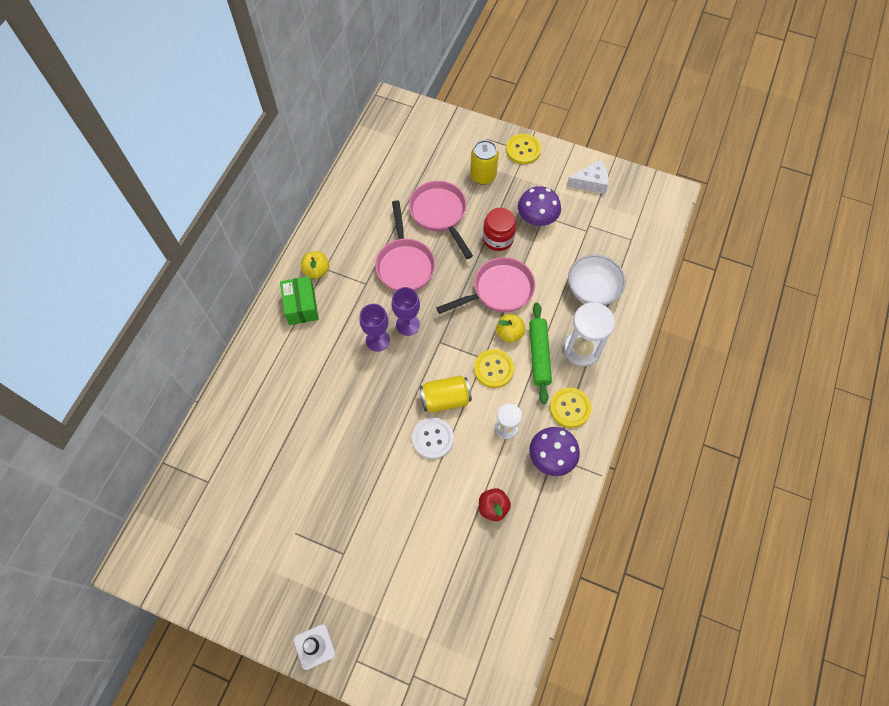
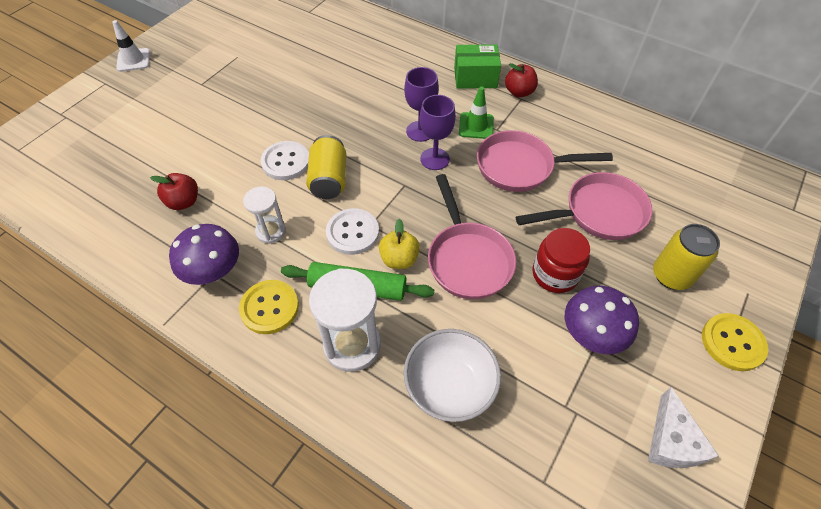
camera: 100 degrees right, 10 degrees down
(316, 271) = (519, 92): yellow apple -> red apple
(364, 299) = (476, 126): none -> green traffic cone
(493, 369) = (352, 232): yellow button -> white button

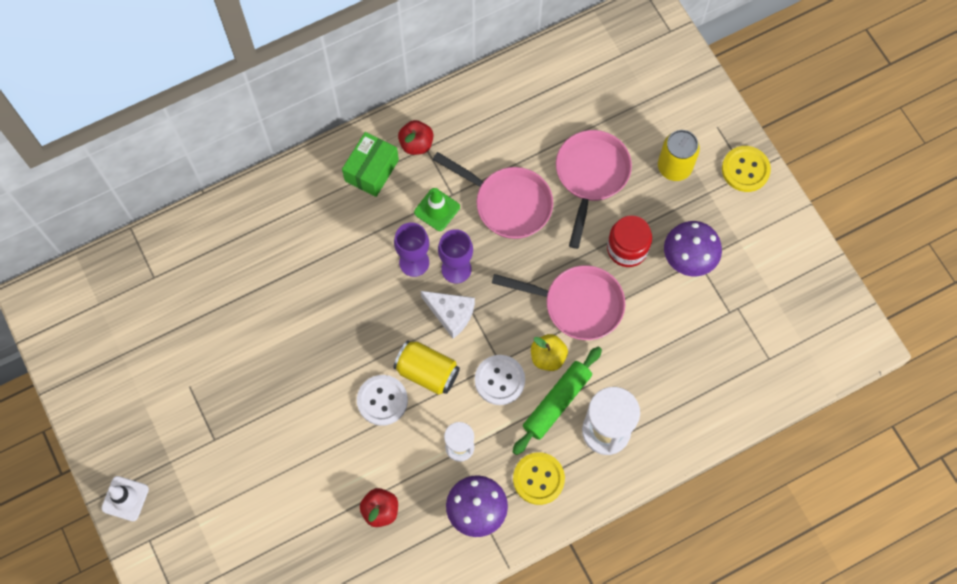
camera: 60 degrees left, 15 degrees up
(449, 386) = (675, 379): white bowl -> none
(520, 167) = (508, 203): pink pan -> pink pan turned 90 degrees counterclockwise
(671, 441) = (785, 262): white cheese -> white cheese (451, 314)

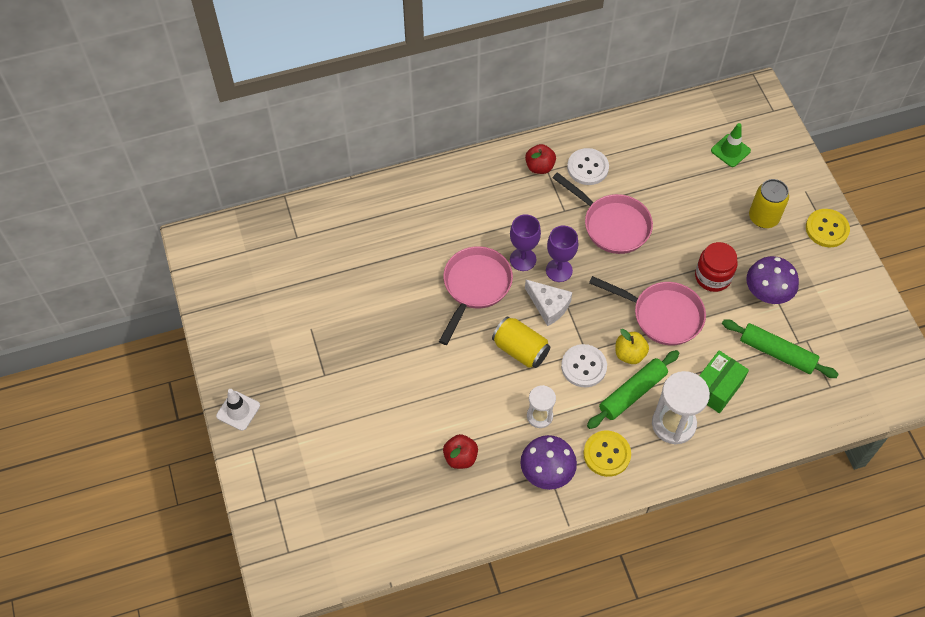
camera: 10 degrees right, 10 degrees down
(371, 170) = (498, 182): green box -> green box (716, 388)
(382, 400) = (477, 366): white button -> white button (587, 167)
(437, 209) = (549, 220): green traffic cone -> green traffic cone (730, 150)
(591, 176) = (688, 214): pink pan -> pink pan (475, 287)
(707, 328) = (777, 353): none -> green rolling pin

